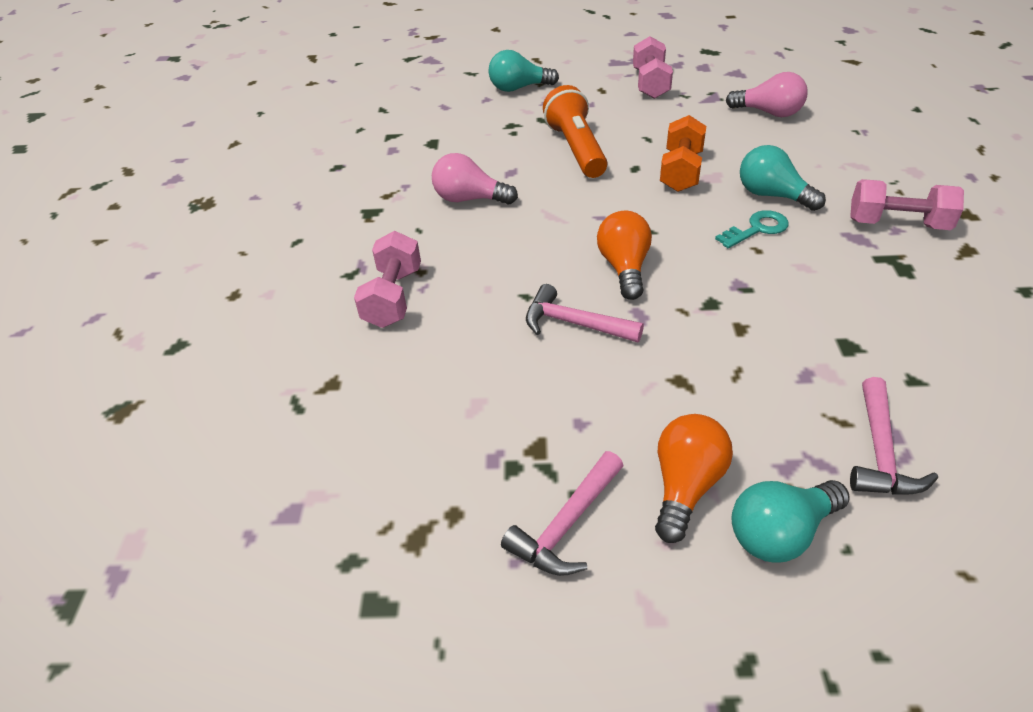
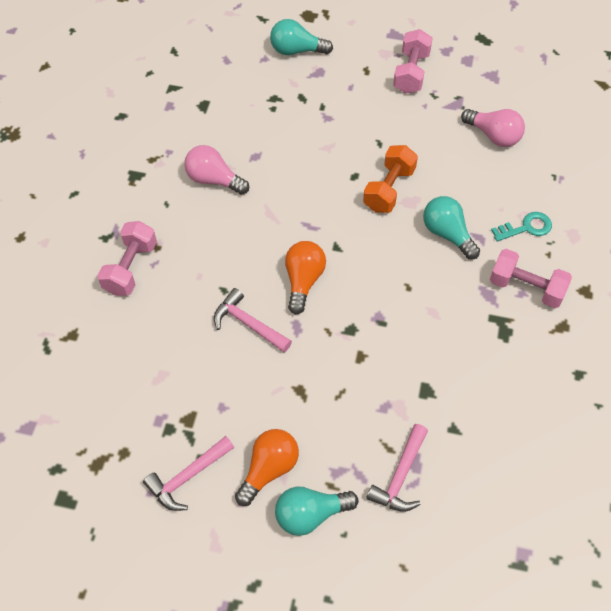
camera: 10 degrees right, 15 degrees up
(576, 149) = (316, 142): orange flashlight -> none
(756, 229) = (417, 266): turquoise key -> turquoise key (526, 228)

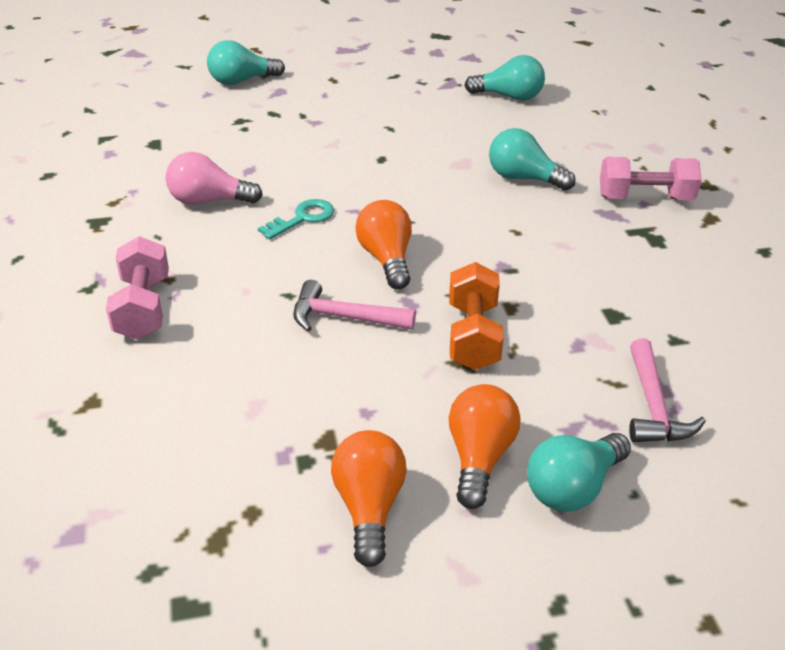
camera: 25 degrees left, 20 degrees down
(187, 477) = (369, 508): pink hammer -> orange light bulb
(389, 189) = (429, 160): orange dumbbell -> orange dumbbell (473, 336)
(411, 73) = (384, 72): pink dumbbell -> none
(493, 136) = (509, 97): pink light bulb -> turquoise light bulb
(526, 228) = (602, 153): turquoise key -> turquoise key (302, 218)

